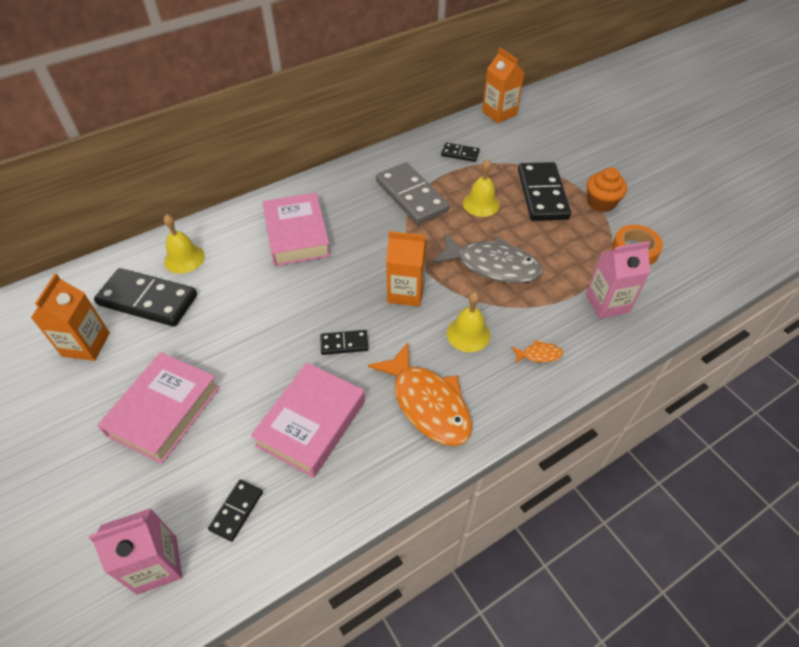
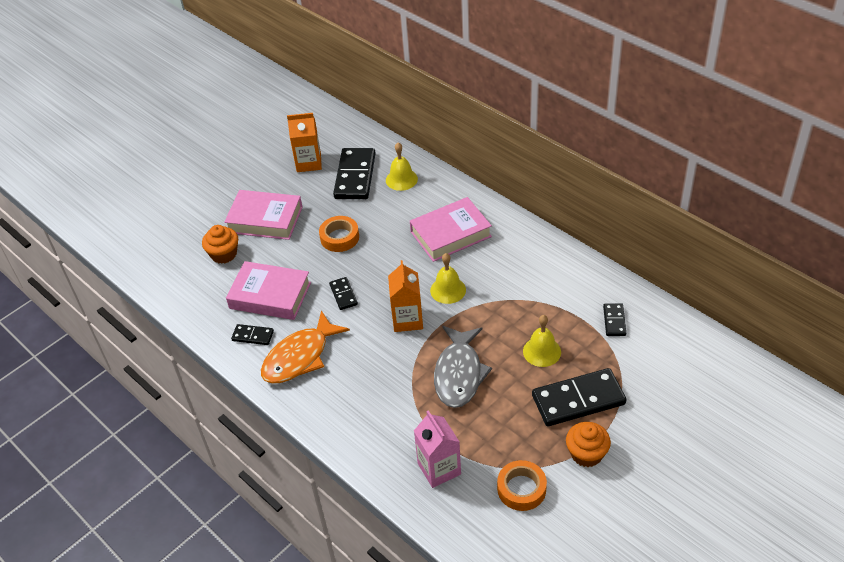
camera: 80 degrees right, 5 degrees down
(157, 564) = (164, 255): pink carton -> none
(203, 473) = (224, 254): none -> orange cupcake
(236, 511) = (201, 278): black domino -> black domino (253, 336)
(247, 332) = (339, 237): none -> orange tape
(411, 196) = (531, 297): grey domino -> none
(468, 334) = (373, 370): yellow bell -> yellow bell (448, 290)
(499, 113) = (707, 342): orange carton -> none
(539, 354) = (364, 422): orange fish -> none

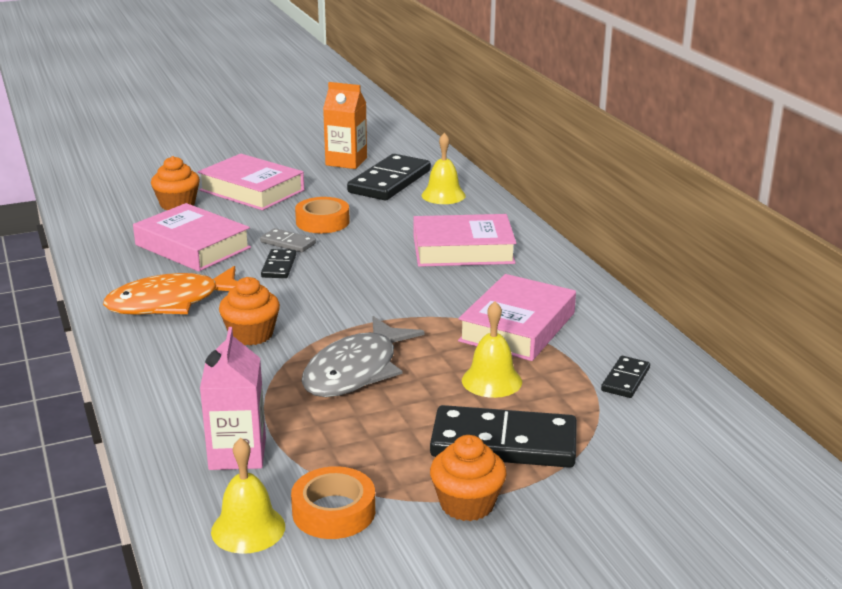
camera: 20 degrees right, 20 degrees down
(253, 336) = (137, 272): black domino -> none
(332, 268) = (288, 243): none -> grey domino
(373, 367) = (251, 334): none -> orange cupcake
(407, 320) = (336, 306): orange carton -> none
(448, 290) = (414, 294): yellow bell -> yellow bell (248, 529)
(528, 298) = (517, 327): none -> pink book

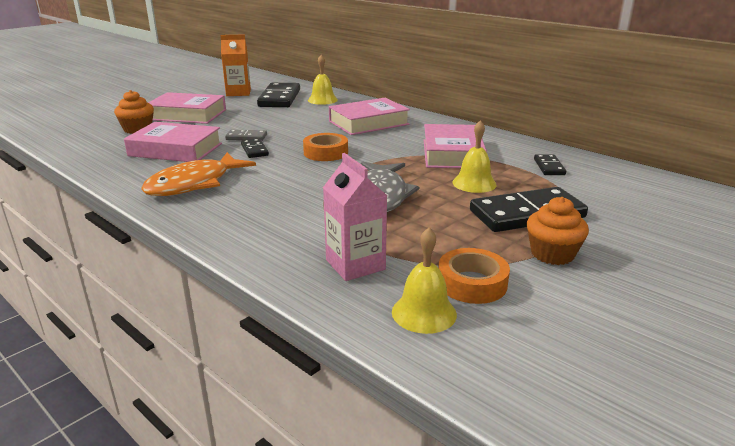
camera: 25 degrees left, 0 degrees up
(251, 334) = (279, 190): orange cupcake -> none
(322, 222) = (258, 123): orange tape -> orange tape (325, 153)

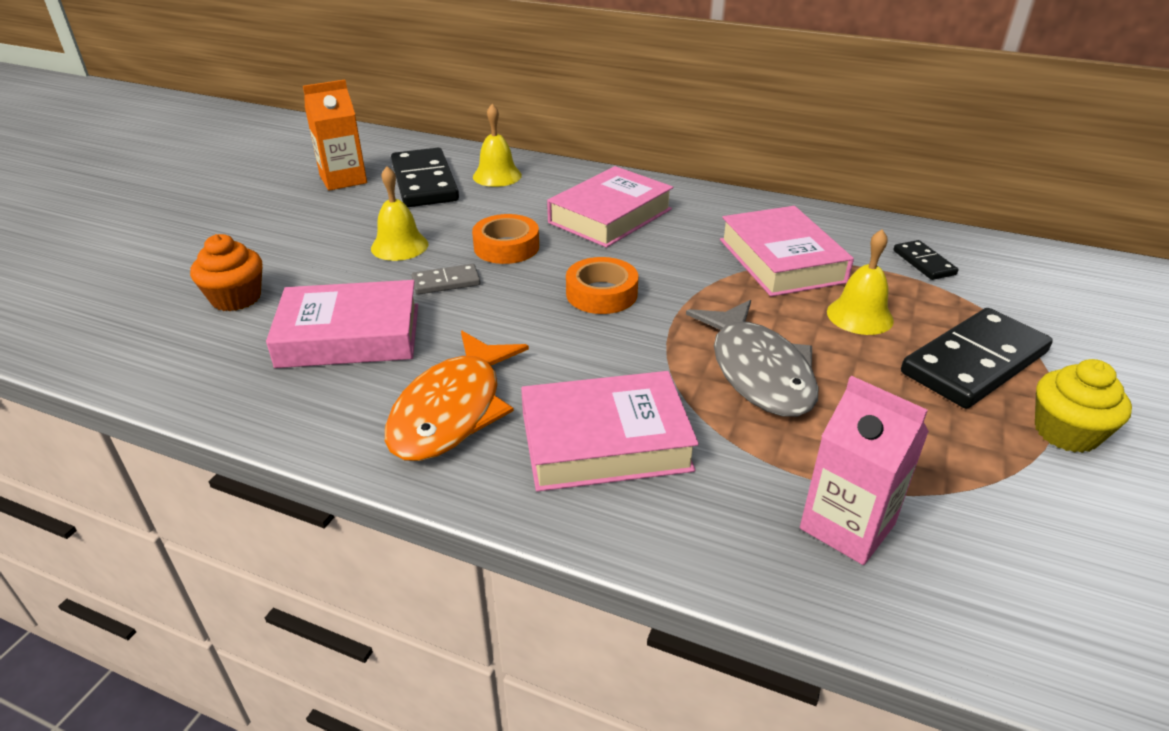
camera: 20 degrees left, 10 degrees up
(187, 115) = (297, 246): pink book -> pink book (605, 441)
(254, 150) = (485, 310): black domino -> none
(424, 313) = (1015, 596): yellow bell -> yellow bell (399, 246)
(472, 283) = (1022, 518): orange tape -> orange tape (506, 247)
(552, 254) = (1066, 432): orange cupcake -> yellow cupcake

